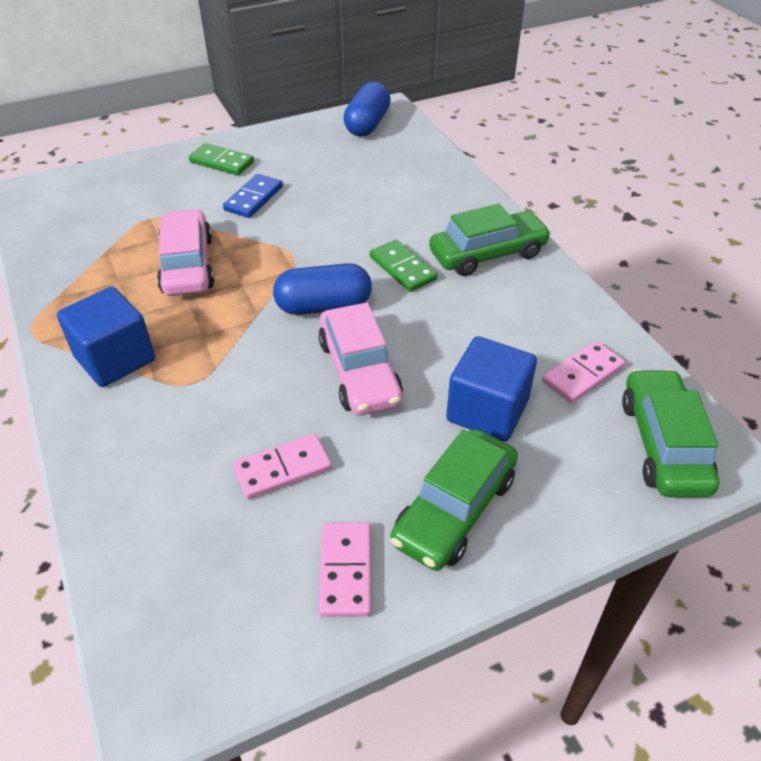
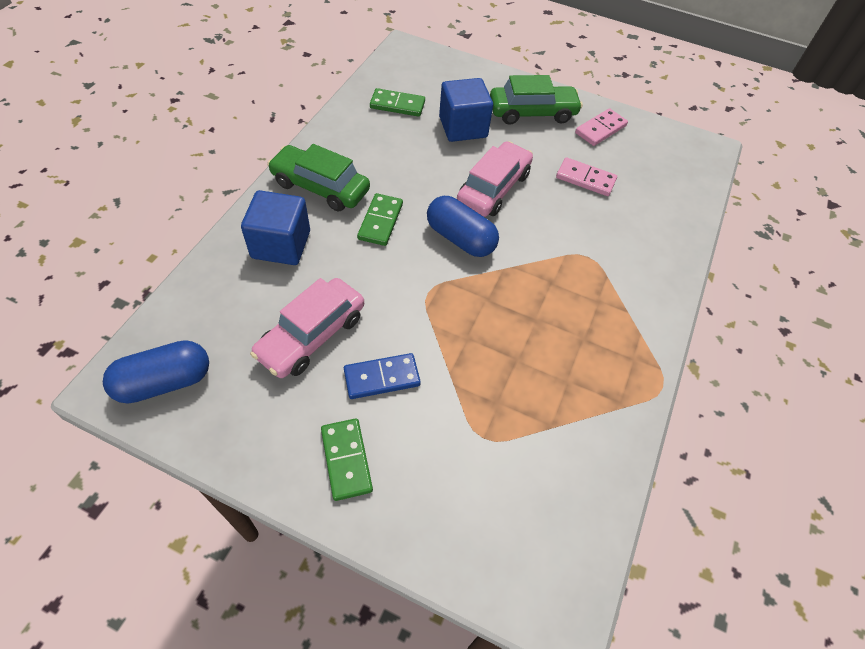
camera: 135 degrees left, 10 degrees up
(115, 359) = (620, 310): blue cube -> blue cube (281, 244)
(187, 265) = (505, 350): pink car -> pink car (311, 335)
(583, 374) = (397, 105): pink domino -> green domino
(663, 444) = (417, 66): green car -> none

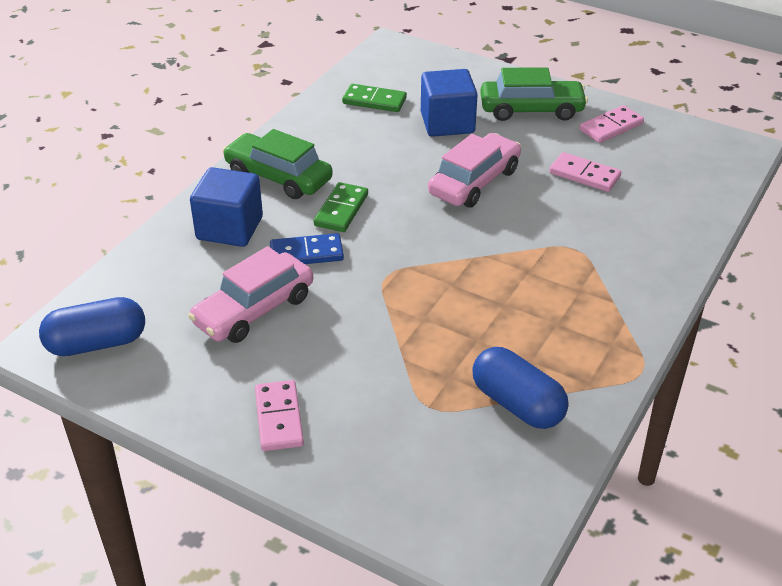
camera: 10 degrees right, 15 degrees down
(346, 460) = (279, 418): green domino -> pink domino
(382, 378) = (325, 350): blue domino -> blue domino (306, 253)
(460, 238) = (429, 228): blue capsule -> blue capsule (517, 404)

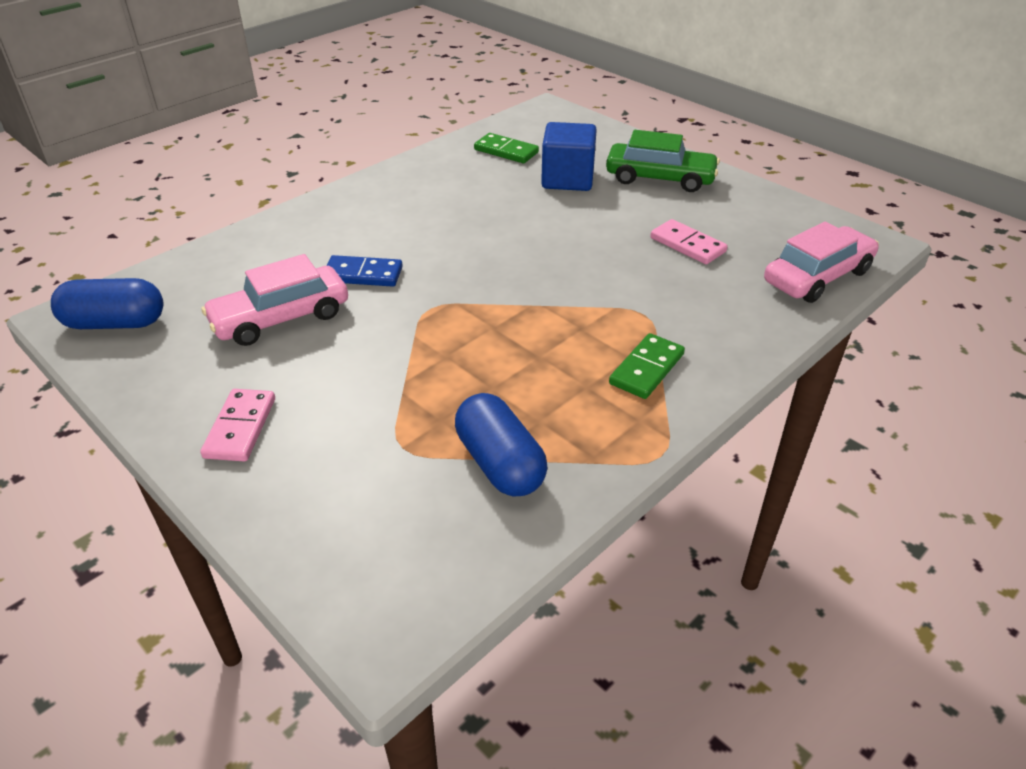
camera: 15 degrees right, 0 degrees up
(229, 228) = (303, 241): blue cube -> none
(278, 177) = (377, 203): green car -> none
(341, 210) = (420, 241): green domino -> green domino (647, 369)
(474, 182) = (567, 235): pink car -> pink car (817, 277)
(611, 127) = (737, 205): pink domino -> none

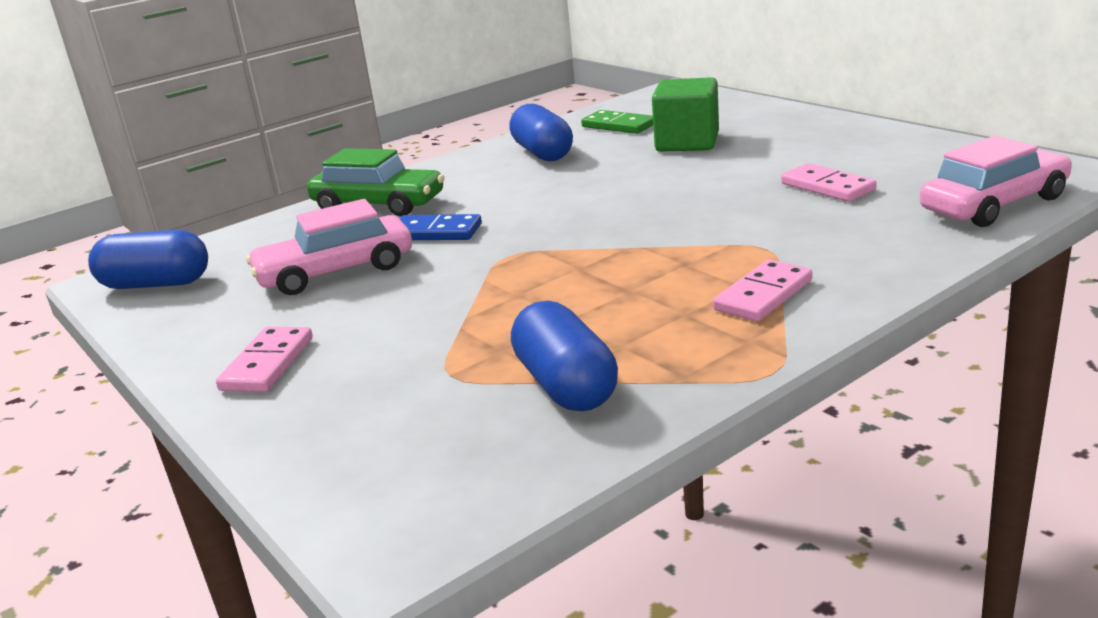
camera: 10 degrees right, 15 degrees down
(444, 180) = (543, 153): none -> blue capsule
(567, 179) = (687, 142): blue cube -> green cube
(647, 369) = (763, 295): green domino -> pink domino
(660, 178) = (799, 135): green car -> green car (378, 205)

